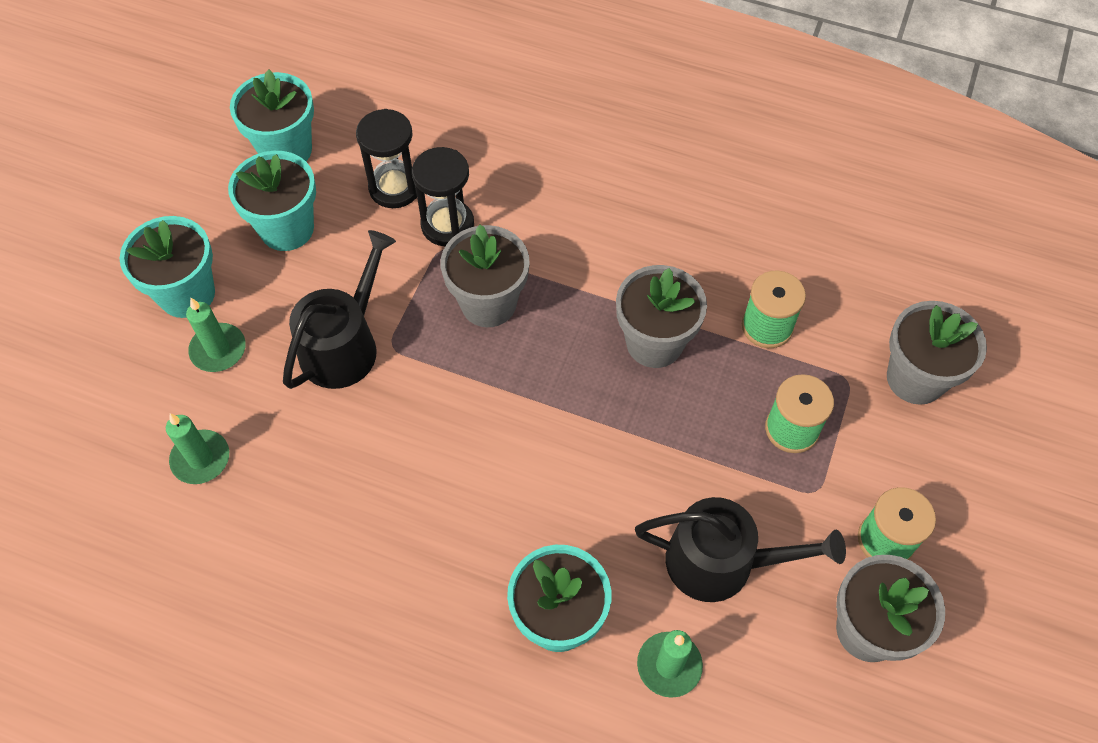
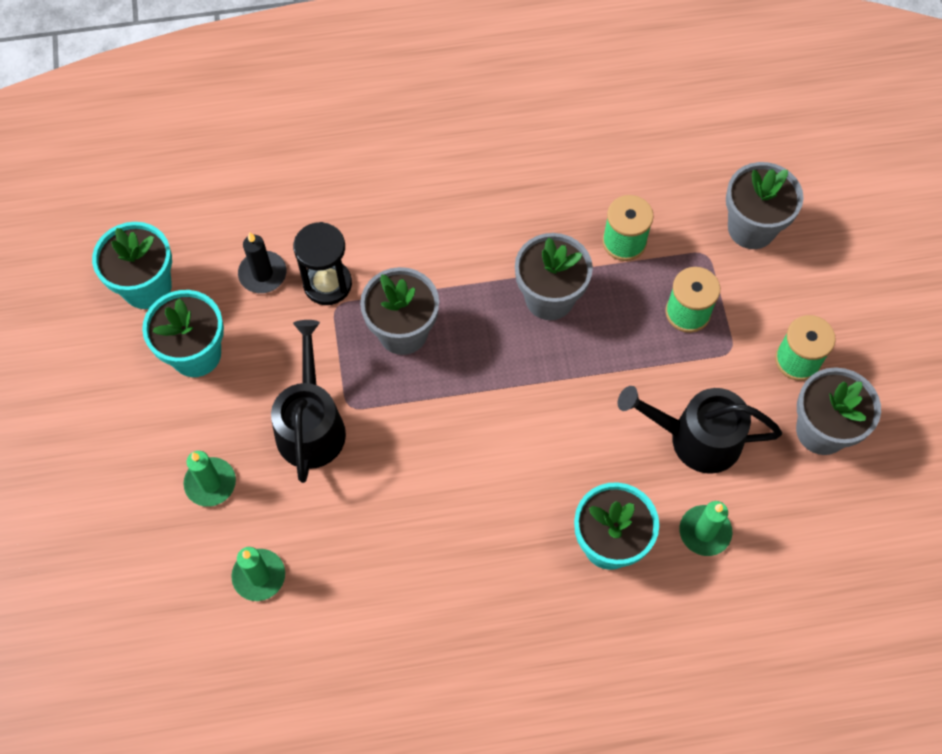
camera: 30 degrees left, 5 degrees up
(187, 294) = (150, 452): turquoise flower pot -> none
(395, 188) = (262, 274): black hourglass -> black candle
(721, 562) = (696, 438): black watering can -> black watering can turned 150 degrees counterclockwise

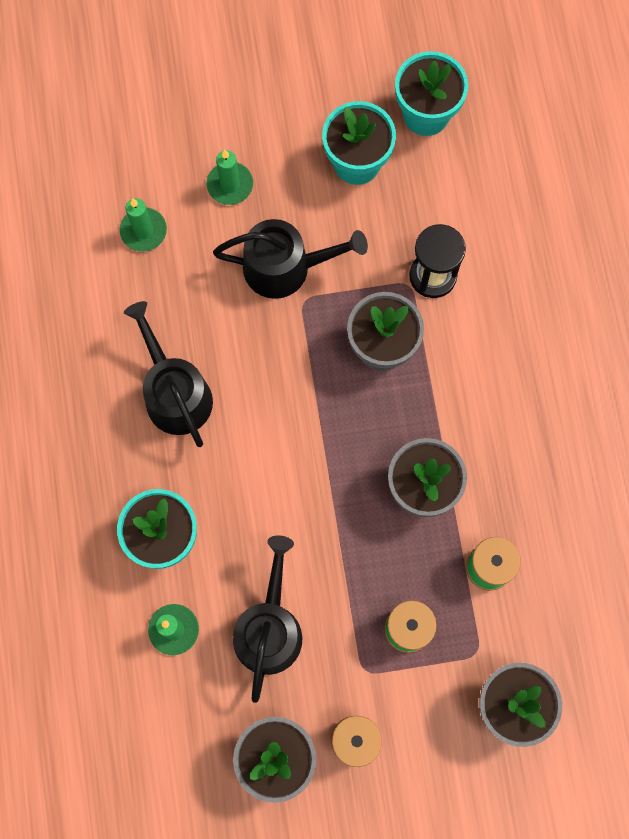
camera: 90 degrees right, 10 degrees up
(262, 274) = (442, 216): black candle -> none
(450, 536) = (175, 393): none -> black watering can

